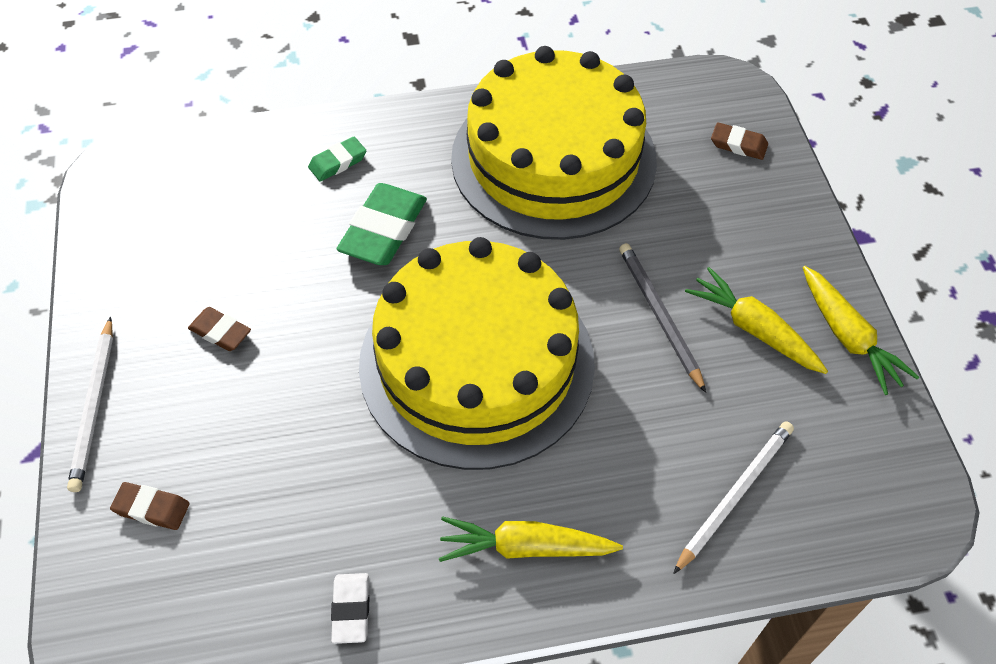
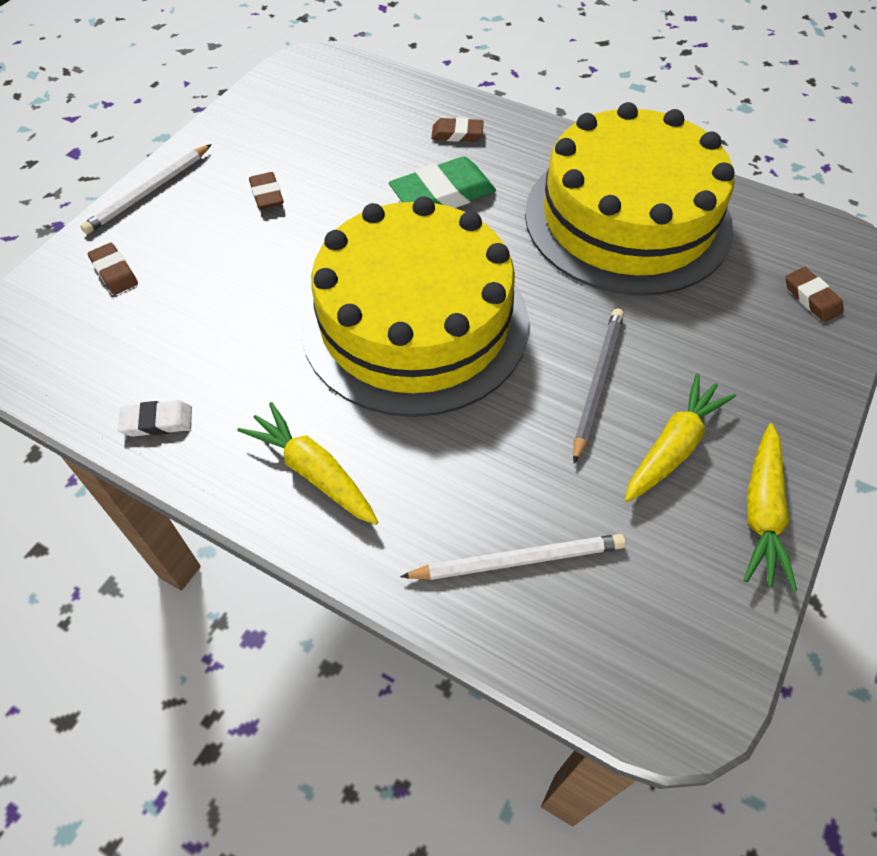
camera: 40 degrees right, 0 degrees up
(338, 162) = (457, 134): green eraser -> brown eraser
(351, 609) = (157, 421): white eraser -> white eraser turned 45 degrees clockwise
(753, 329) = (673, 446): yellow carrot -> yellow carrot turned 45 degrees clockwise

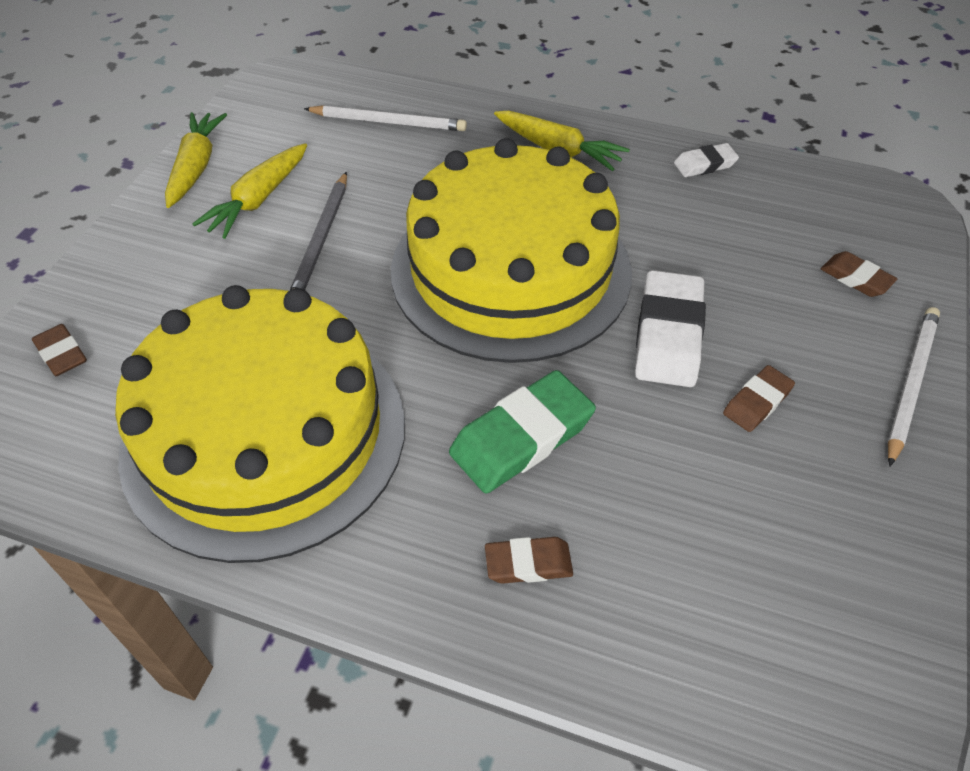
camera: 170 degrees right, 5 degrees down
(267, 194) = (757, 402): brown eraser -> brown eraser turned 75 degrees clockwise
(303, 247) = (668, 335): none -> white eraser
(518, 560) = (388, 122): white pencil -> white pencil turned 150 degrees counterclockwise

